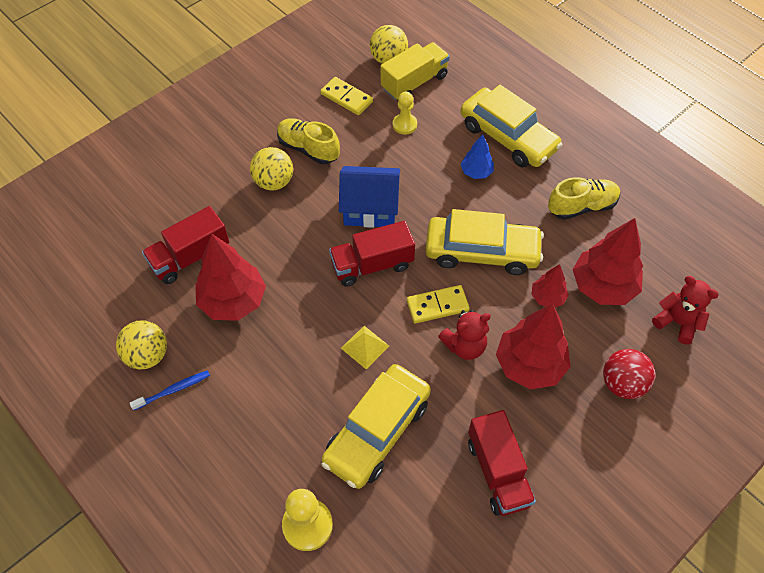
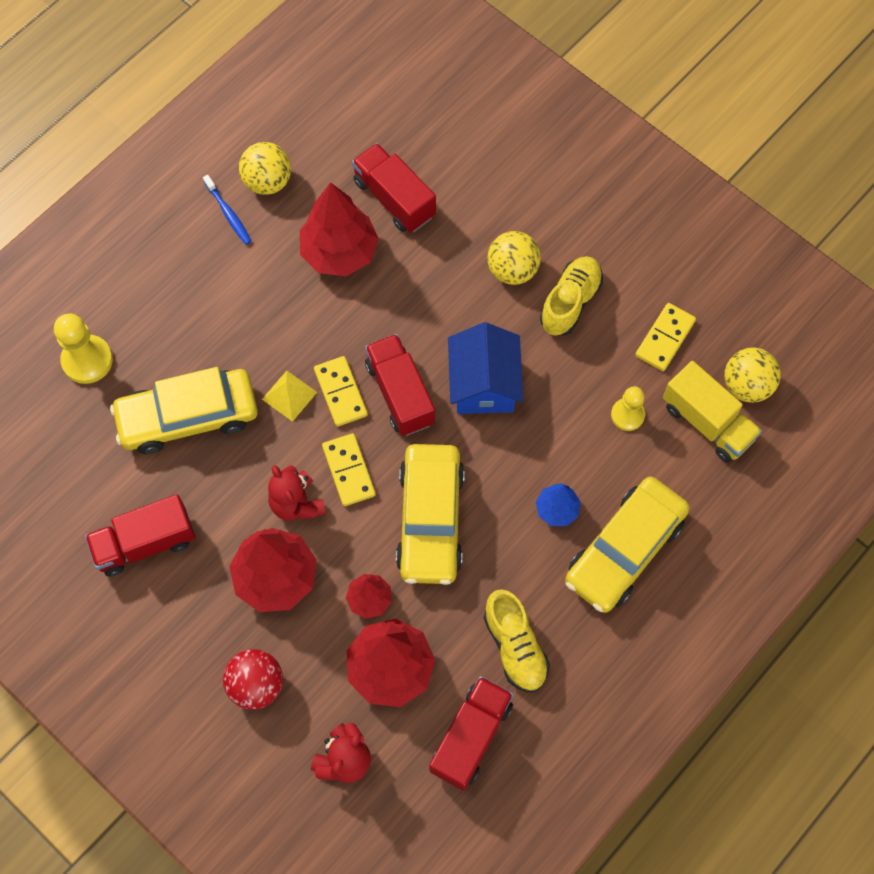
camera: 85 degrees right, 10 degrees up
(366, 308) = (340, 392): none -> yellow domino
(377, 431) = (188, 417): yellow car -> yellow car turned 45 degrees counterclockwise
(651, 239) = (471, 737): none -> red truck

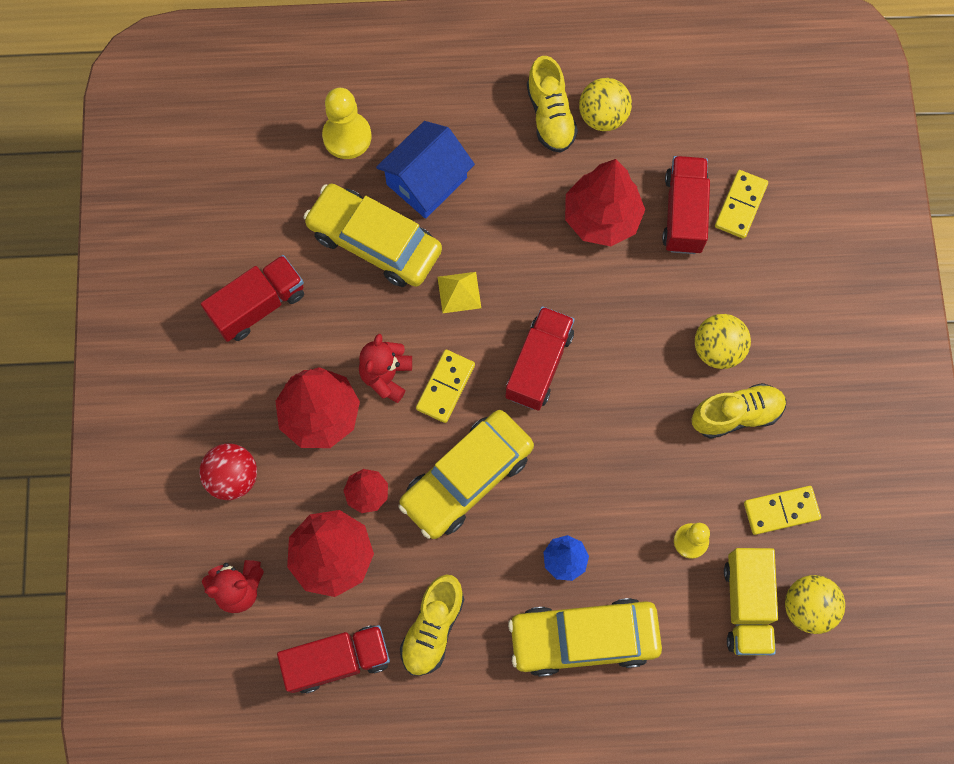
camera: 45 degrees right, 5 degrees up
(145, 543) = (258, 305): red truck -> red truck turned 120 degrees clockwise
(228, 214) = (550, 116): blue toothbrush -> yellow shoe
(340, 392) = (497, 324): yellow domino -> yellow domino (740, 205)
(484, 384) = (607, 415): blue house -> blue house (426, 181)

